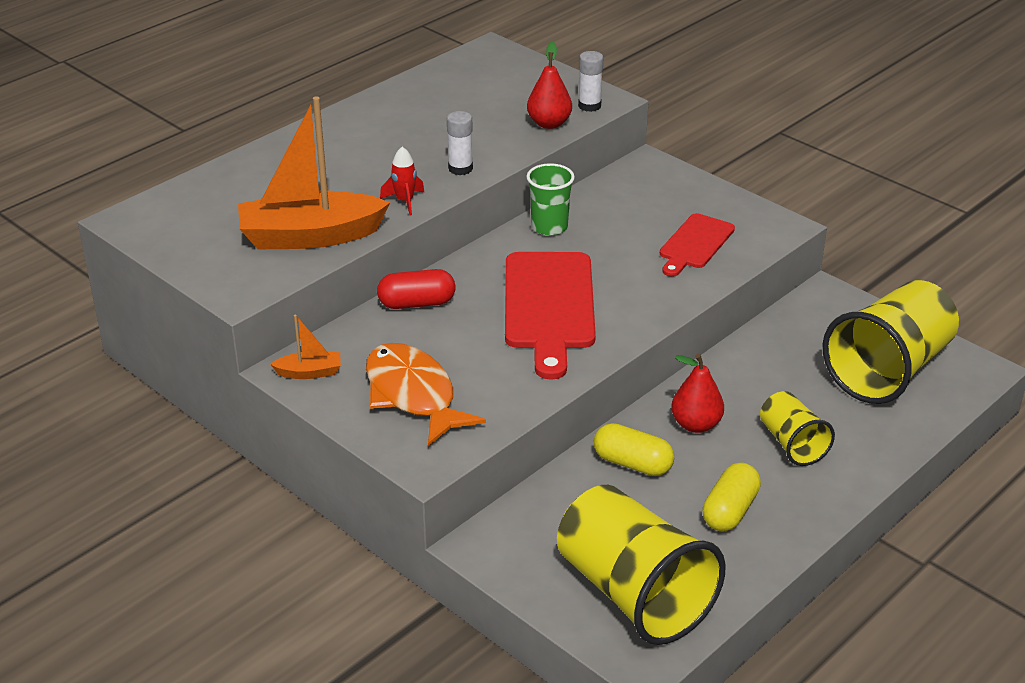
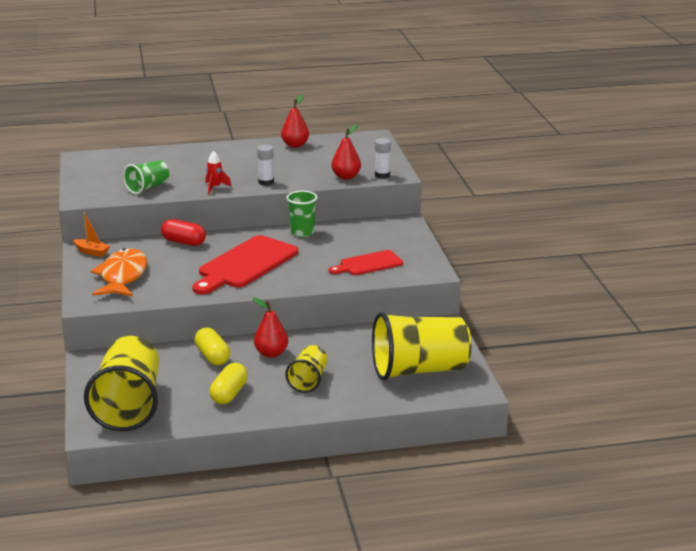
camera: 35 degrees right, 10 degrees down
(310, 236) = (148, 188): orange boat -> green cup
(410, 95) = (295, 145): none -> red pear
(729, 511) = (229, 394): yellow capsule -> yellow capsule turned 45 degrees counterclockwise

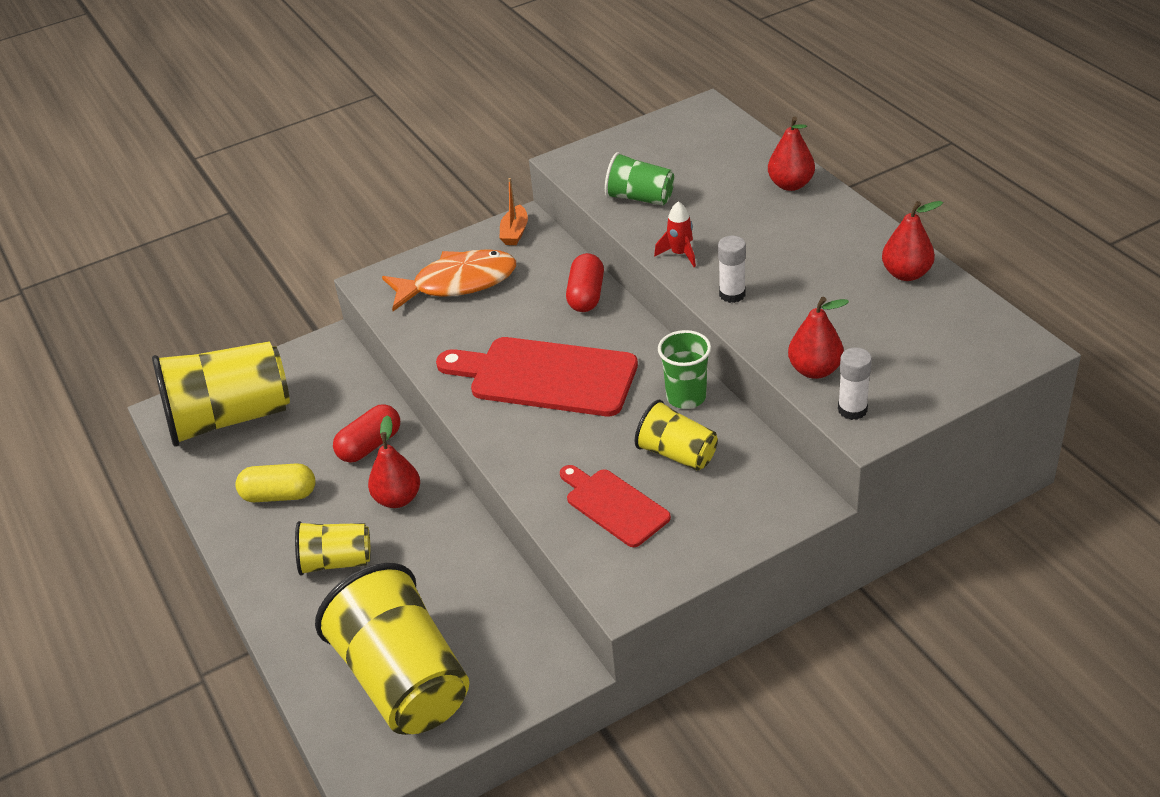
camera: 75 degrees right, 15 degrees up
(187, 152) = (790, 185): none -> red pear
(212, 356) = (370, 445): yellow capsule -> red capsule
(344, 242) = (677, 454): none -> yellow cup

